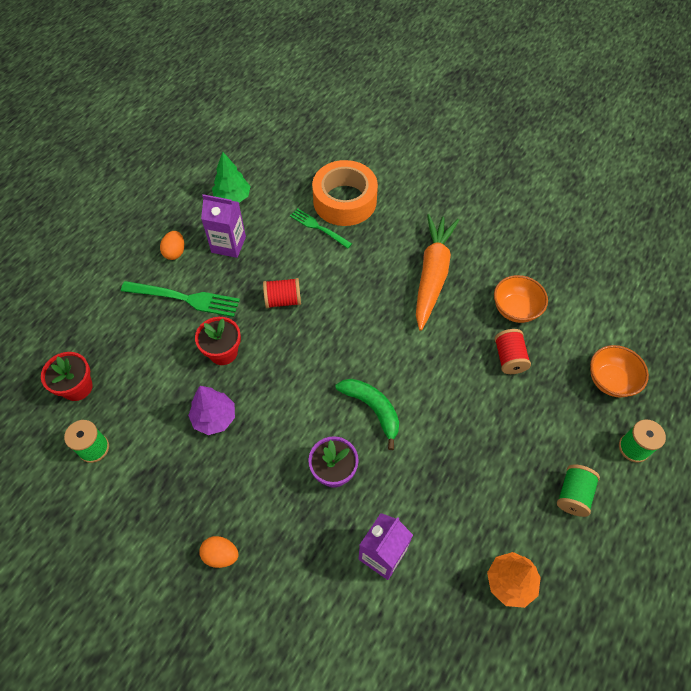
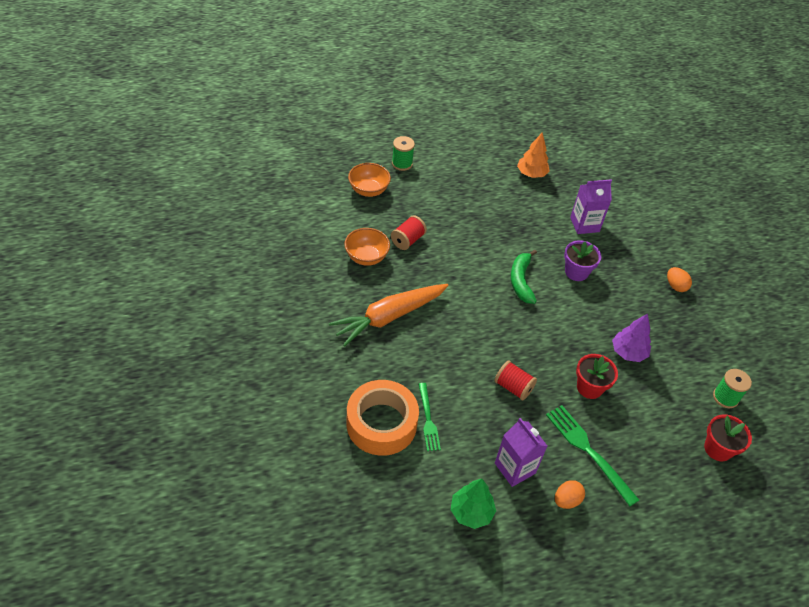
camera: 140 degrees left, 10 degrees down
(573, 494) = (458, 173): green spool -> none

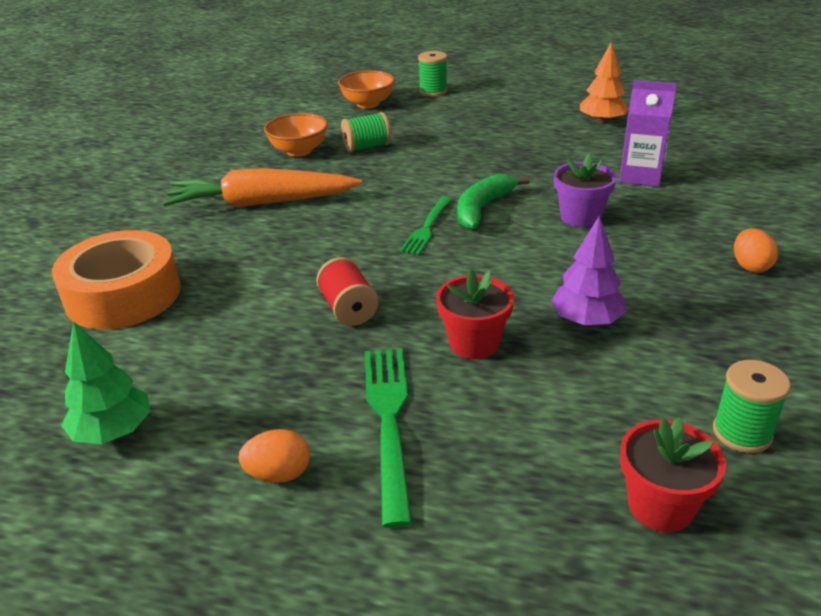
camera: 35 degrees right, 15 degrees down
(407, 240) = (366, 147): red spool -> green spool
(428, 419) = (187, 308): green fork -> green fork (427, 228)
(515, 468) = (243, 401): purple carton -> none

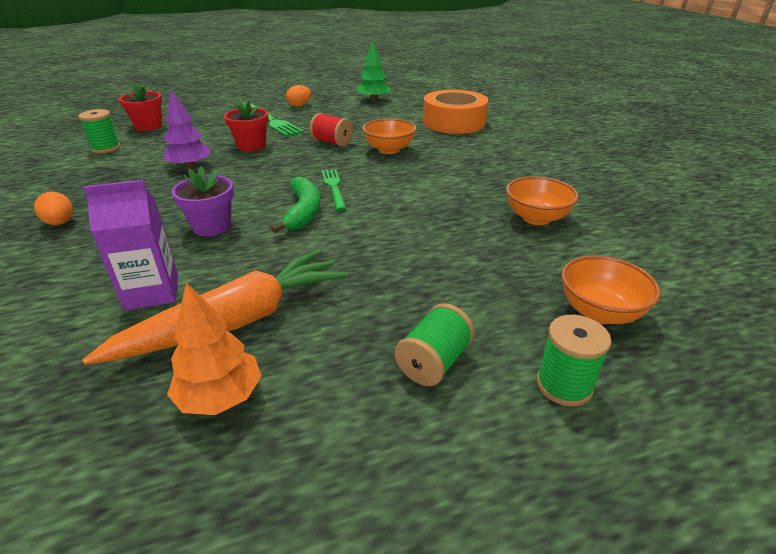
camera: 145 degrees right, 0 degrees up
(261, 203) = (476, 172): orange carrot -> orange carrot (236, 321)
(296, 266) = (389, 150): none -> orange bowl
(366, 147) = (484, 241): green spool -> green spool (433, 362)

